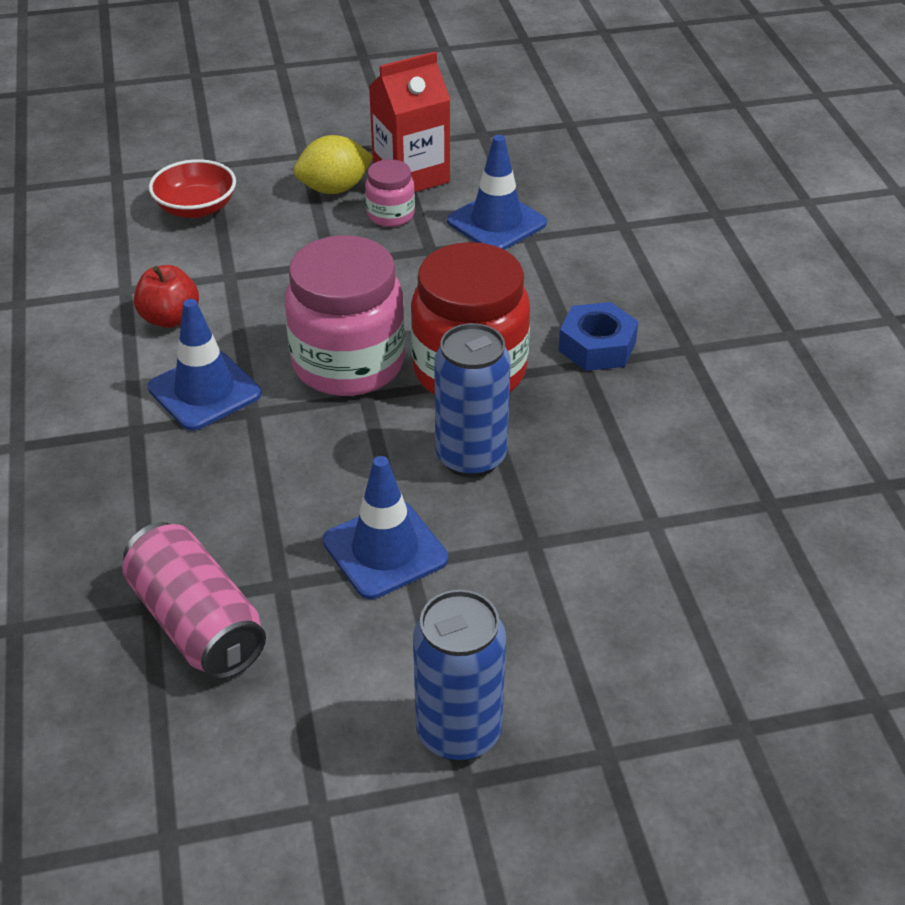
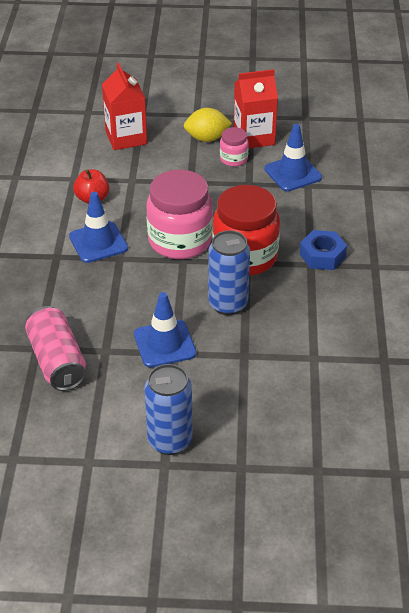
camera: 15 degrees right, 0 degrees up
(196, 208) = (126, 137): red bowl -> red carton

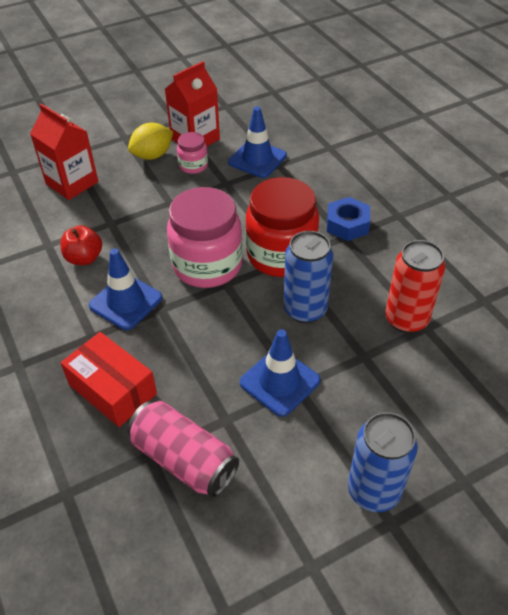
camera: 30 degrees left, 5 degrees up
(44, 297) = (112, 389): none -> red box
(303, 345) = (406, 319): none -> red can

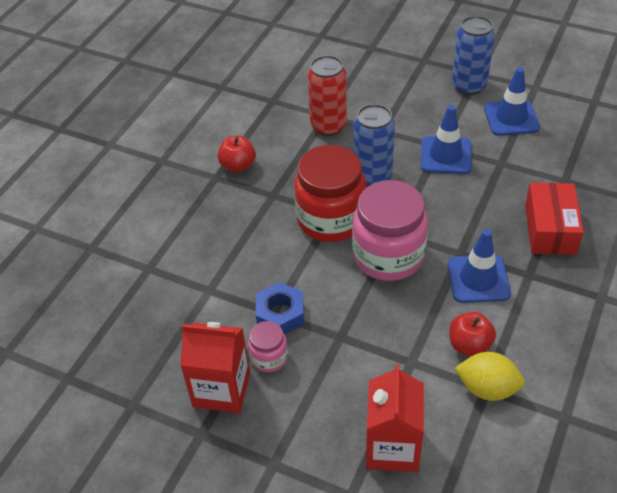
camera: 125 degrees left, 0 degrees up
(152, 155) = (283, 407): yellow lemon -> yellow lemon (487, 388)
(184, 459) = (547, 164): pink can -> none
(257, 159) = (214, 312): blue traffic cone -> blue traffic cone (511, 118)
(347, 224) = (255, 200): blue nut -> blue nut (280, 314)
(402, 234) = (238, 165): none -> red apple

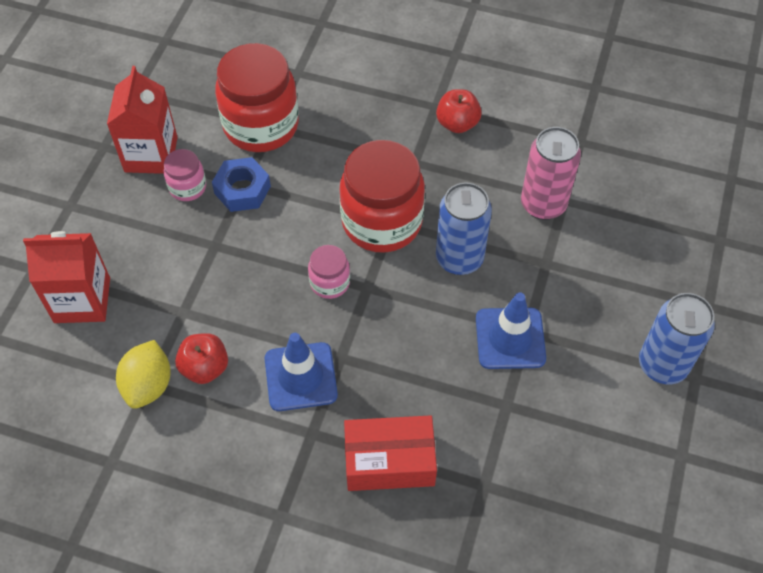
camera: 80 degrees right, 10 degrees up
(206, 298) = (261, 125): none -> red jar
(328, 126) = (543, 204): red can -> pink can
(388, 256) = (330, 282): pink jar -> pink jar, size x0.48
(511, 118) = (603, 420): blue traffic cone -> none

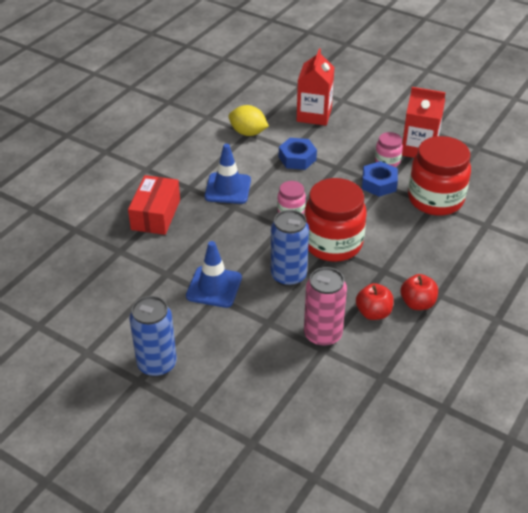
camera: 105 degrees right, 15 degrees down
(204, 300) = (297, 158): none -> blue nut
(205, 368) = (250, 153): red apple -> red apple (373, 313)

